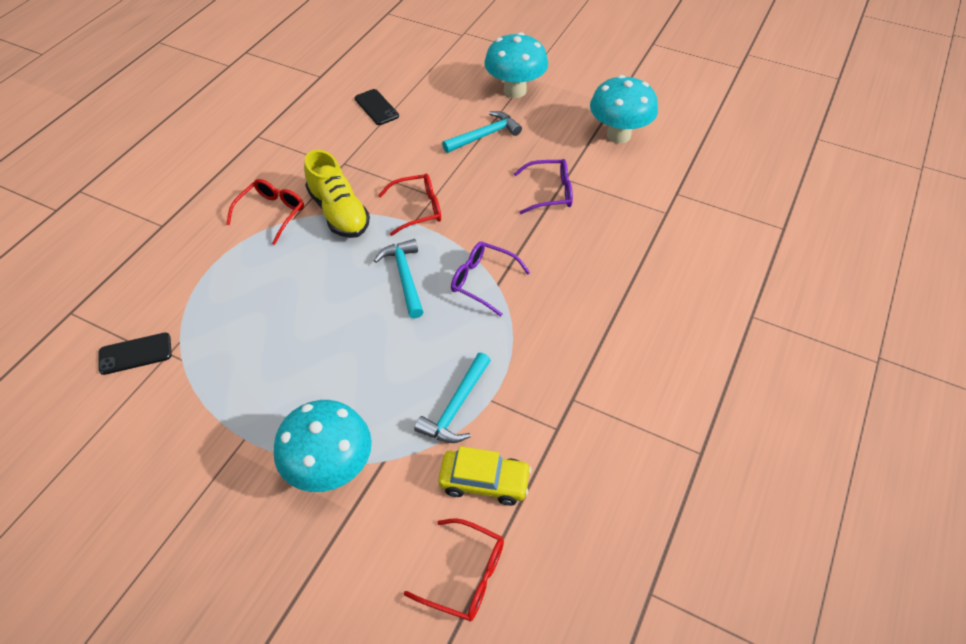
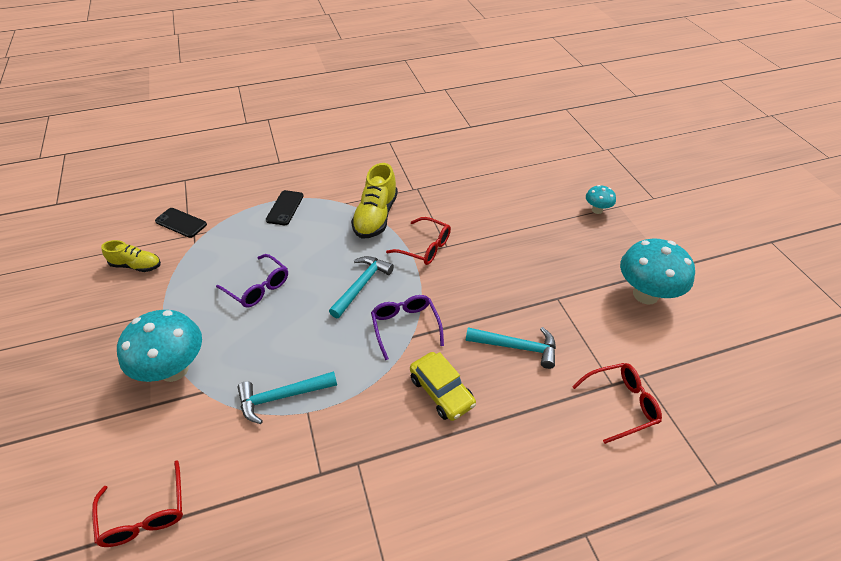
camera: 45 degrees right, 5 degrees down
(147, 425) = (136, 266): none -> yellow shoe
(272, 213) = (339, 192): red glasses -> red glasses (621, 404)
(376, 107) = (482, 165): black phone -> black phone (285, 208)
(484, 135) = (533, 228): turquoise hammer -> turquoise hammer (516, 347)
(484, 481) = (233, 463): yellow car -> yellow car (441, 391)
(515, 90) = (597, 210): turquoise mushroom -> turquoise mushroom, size x0.50
(550, 192) = (532, 300): purple glasses -> purple glasses (258, 287)

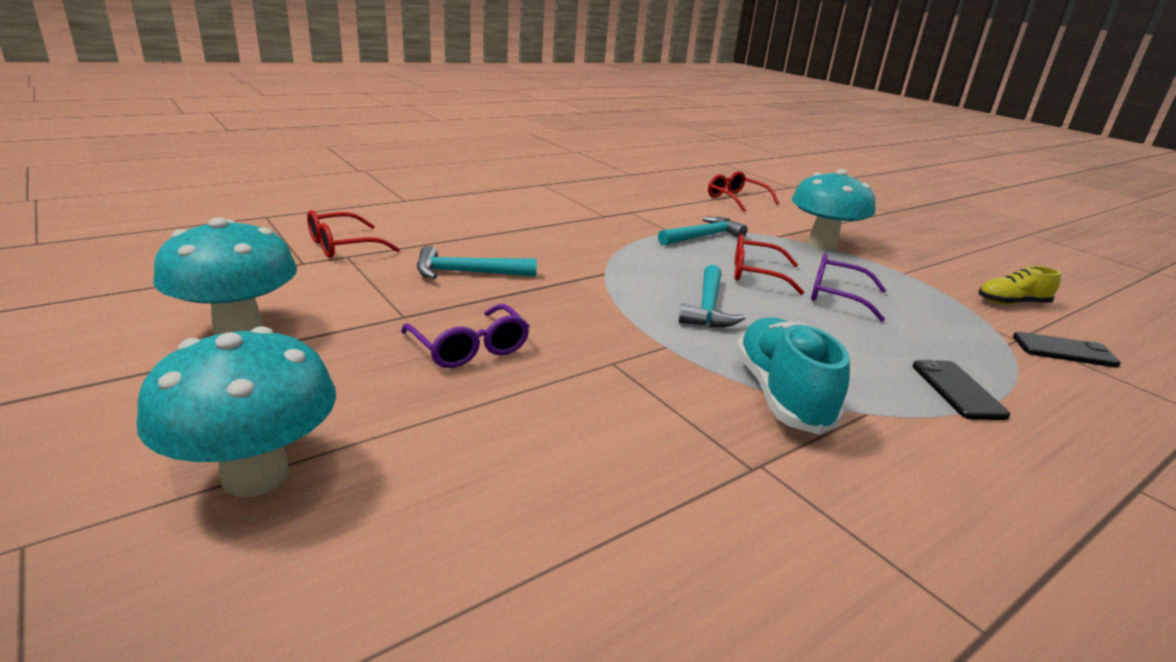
camera: 160 degrees right, 20 degrees down
(376, 217) = (780, 394): yellow shoe -> turquoise shoe
(405, 326) = (618, 279): purple glasses -> purple glasses (470, 348)
(425, 247) = (649, 357): red glasses -> red glasses (755, 274)
(441, 391) = (549, 244): yellow car -> none
(597, 210) = (255, 475): turquoise mushroom -> turquoise mushroom, size x2.02

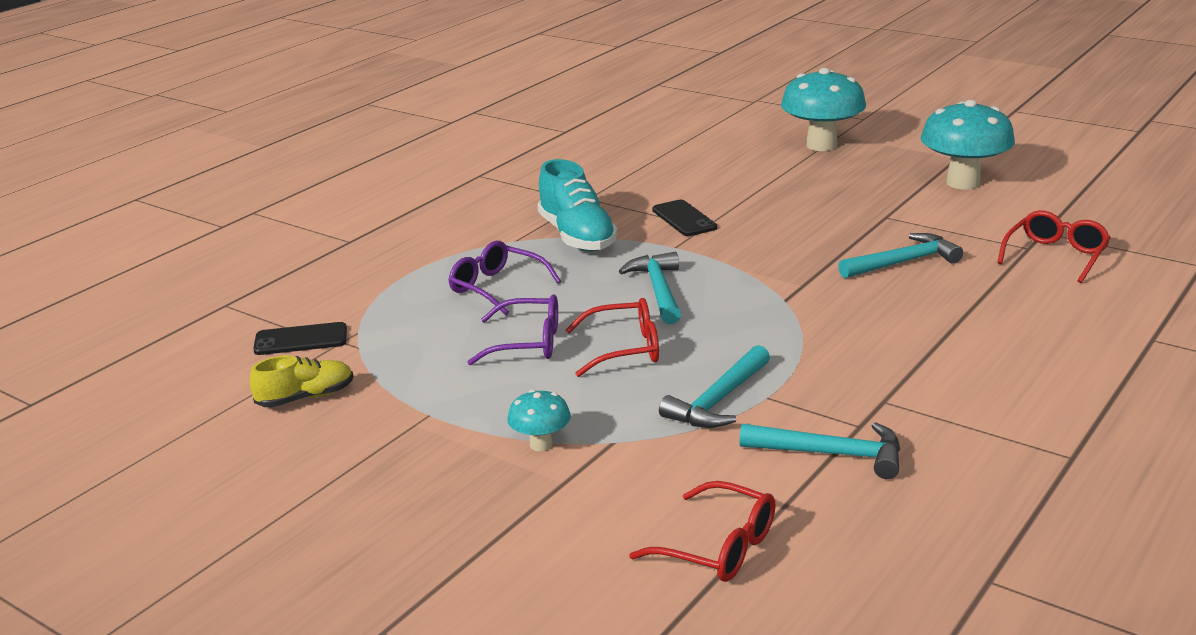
camera: 165 degrees right, 0 degrees up
(470, 348) = (809, 210): purple glasses -> purple glasses (496, 287)
(657, 208) = (831, 454): none -> turquoise hammer
(822, 244) = (541, 444): turquoise mushroom -> turquoise mushroom, size x0.50
(957, 390) = (437, 273): black phone -> black phone (684, 219)

